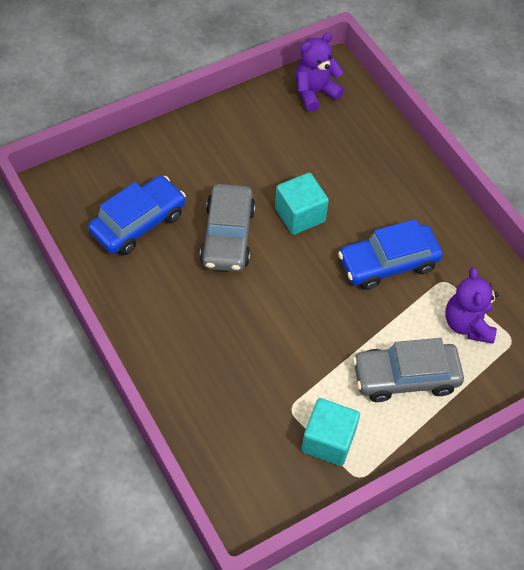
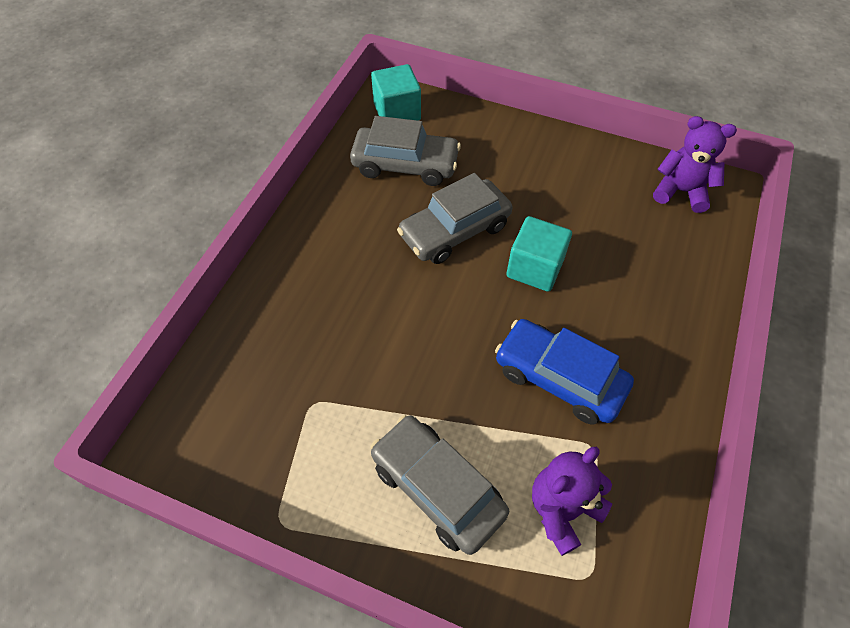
camera: 55 degrees right, 0 degrees up
(138, 223) = (405, 165): blue car -> grey car
(328, 441) = (301, 462): turquoise cube -> turquoise cube (397, 112)

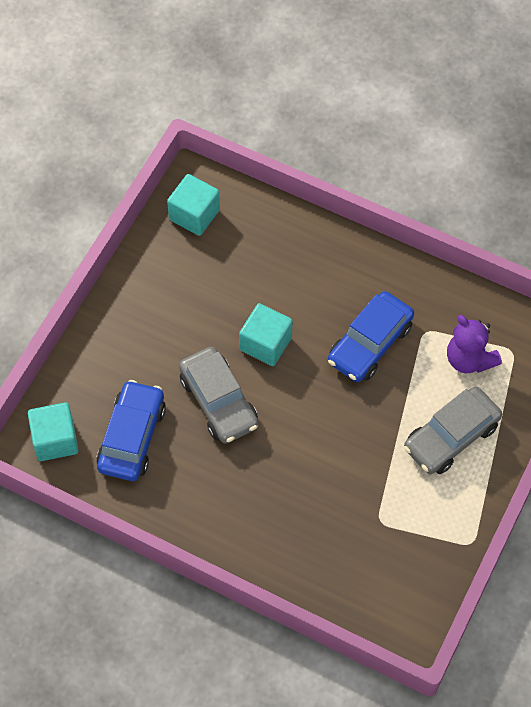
camera: 85 degrees left, 5 degrees up
(405, 165) = (132, 437): grey car -> blue car
(681, 191) = (194, 215): purple teddy bear -> turquoise cube

